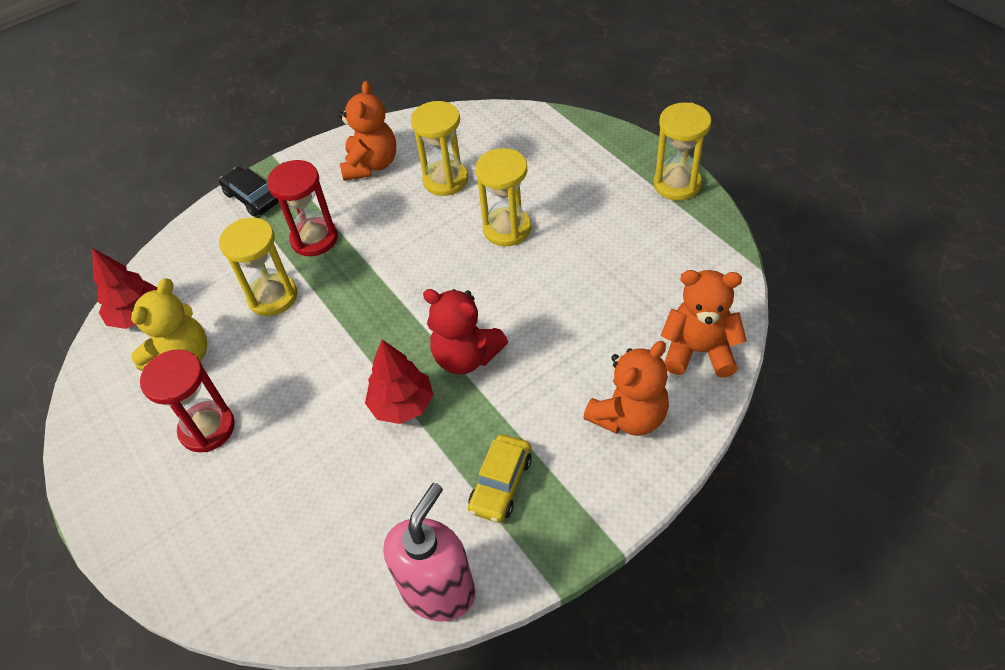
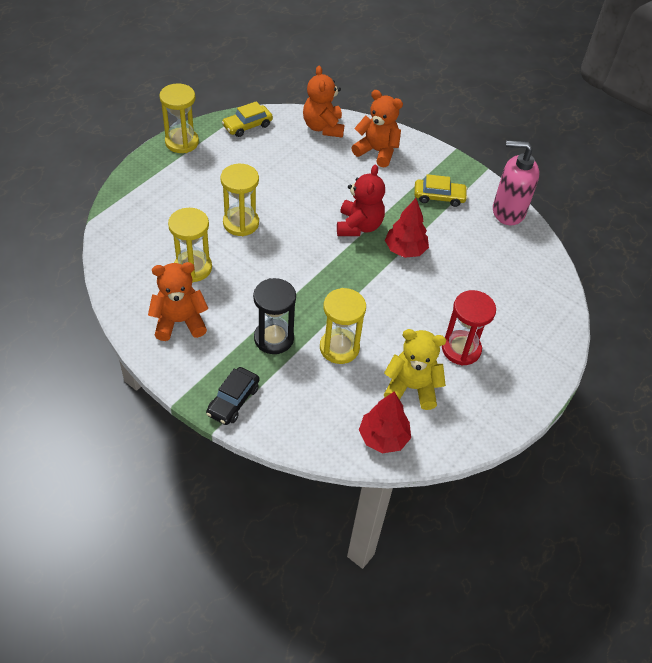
camera: 115 degrees left, 0 degrees up
(314, 239) = (274, 338): red hourglass -> black hourglass
(709, 256) = (247, 126): none -> yellow car

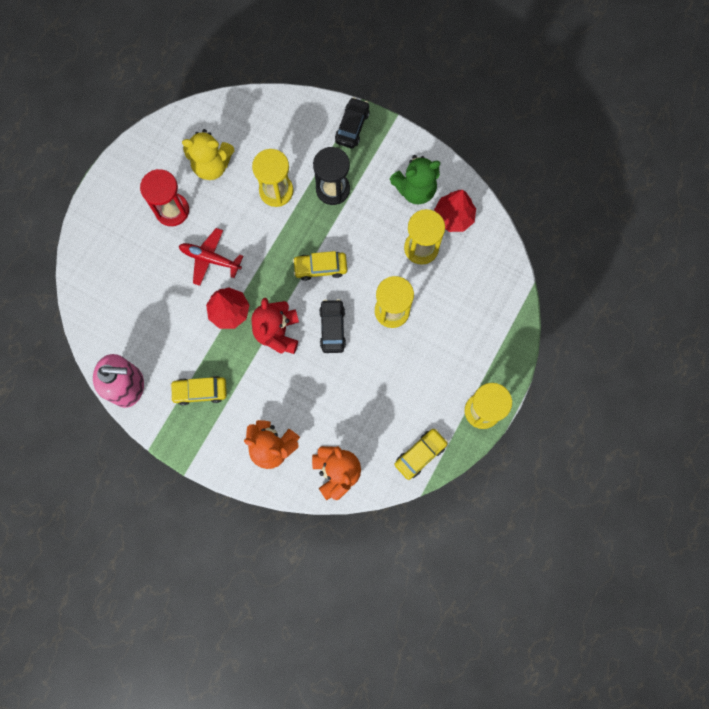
camera: 175 degrees right, 25 degrees up
(179, 322) = (415, 189): orange teddy bear -> green teddy bear
(303, 220) = (332, 328): none -> black car
(304, 269) = (320, 267): none -> yellow car
(383, 437) = (230, 118): red tree -> red tree (453, 217)
(421, 297) = (210, 259): none -> red plane

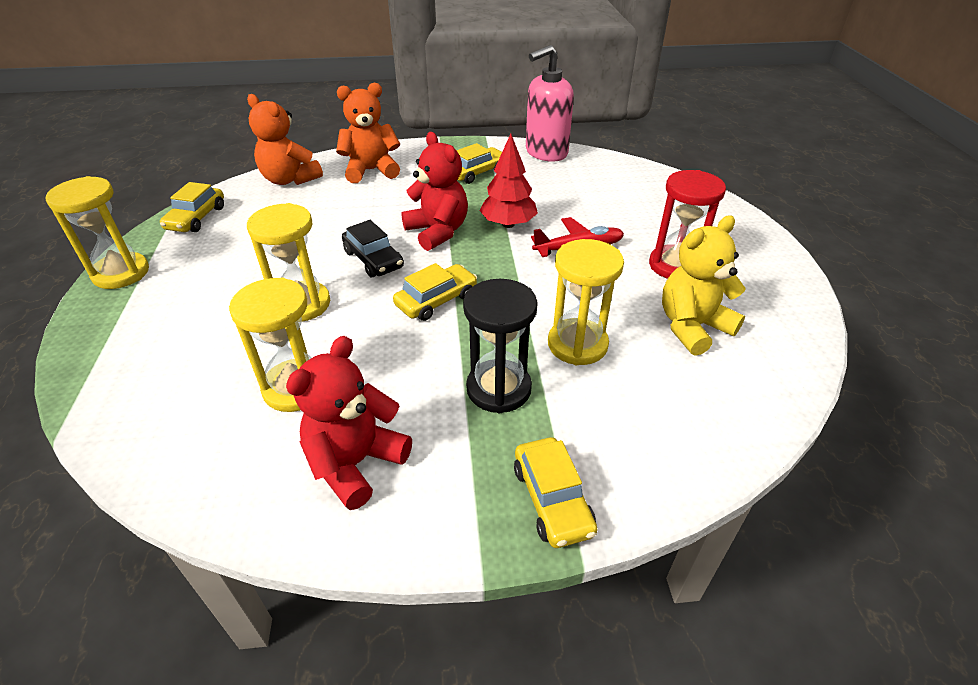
camera: 145 degrees right, 35 degrees down
(352, 126) = (552, 499): black car -> yellow car
(415, 189) = (356, 463): green teddy bear -> red teddy bear
(453, 217) = (256, 459): red tree -> none

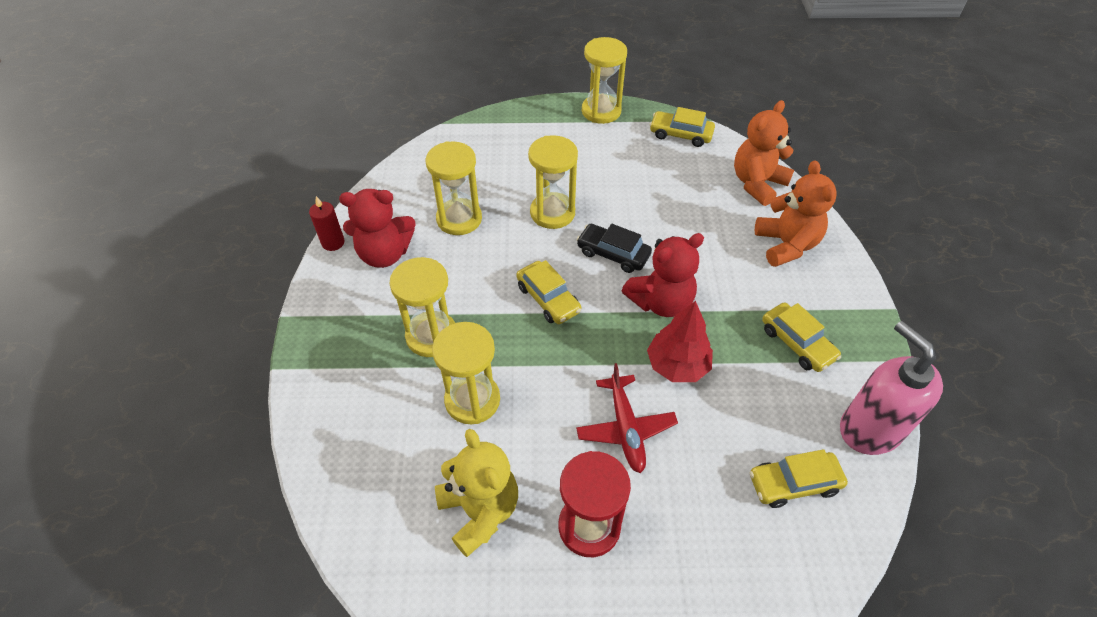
camera: 95 degrees right, 10 degrees up
(322, 542) = (333, 242): none -> red candle
(356, 463) = (385, 254): red teddy bear -> red teddy bear turned 135 degrees clockwise
(373, 259) = (613, 254): black car -> black car turned 60 degrees clockwise
(498, 388) = (432, 336): black hourglass -> yellow hourglass
(552, 499) = (323, 358): yellow car -> yellow car (793, 483)

